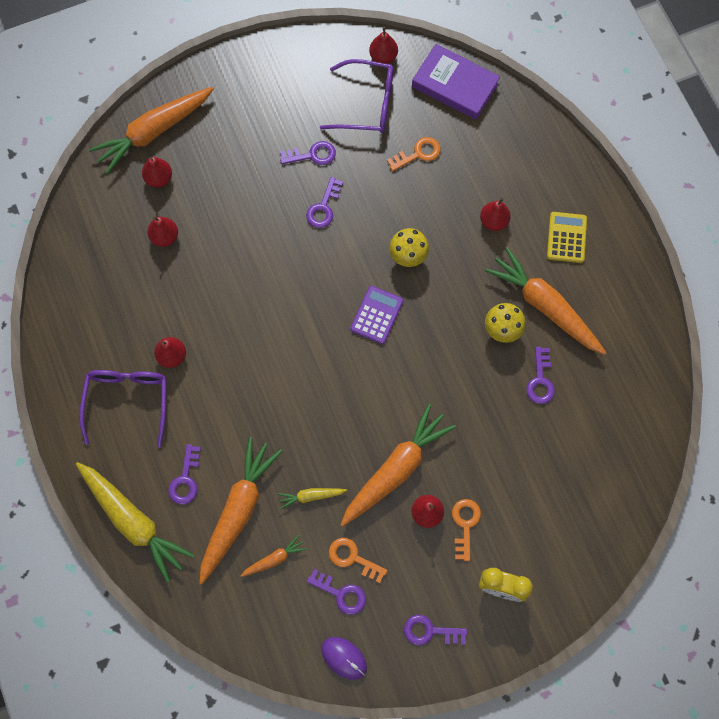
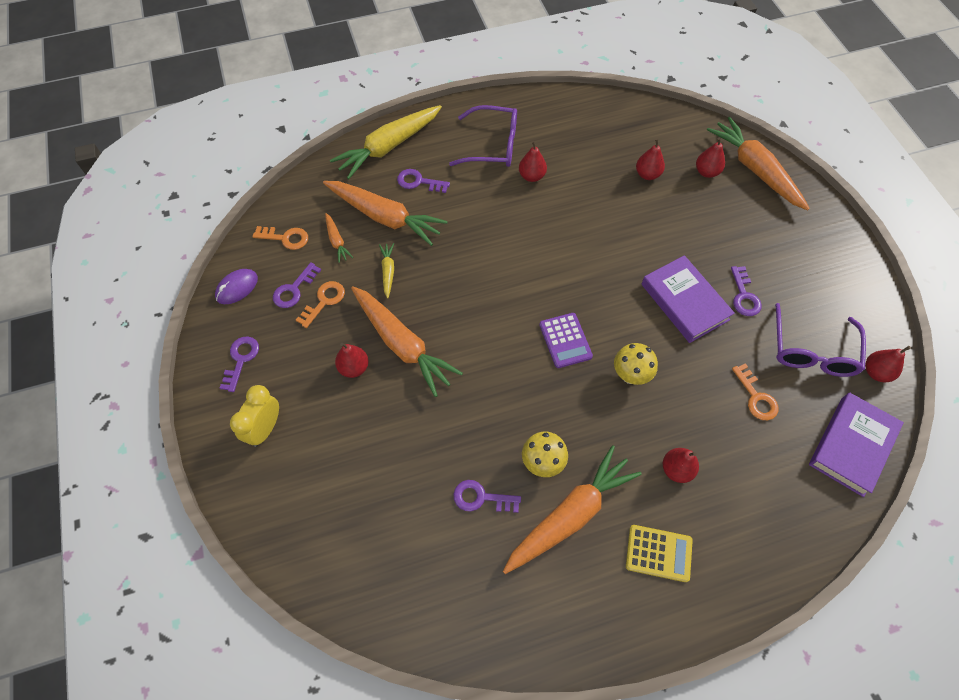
camera: 95 degrees right, 10 degrees down
(323, 207) = (684, 302): purple key -> purple book
(376, 315) = (565, 340): purple calculator -> purple calculator turned 45 degrees clockwise
(465, 525) = (336, 402): orange key -> orange key (285, 238)

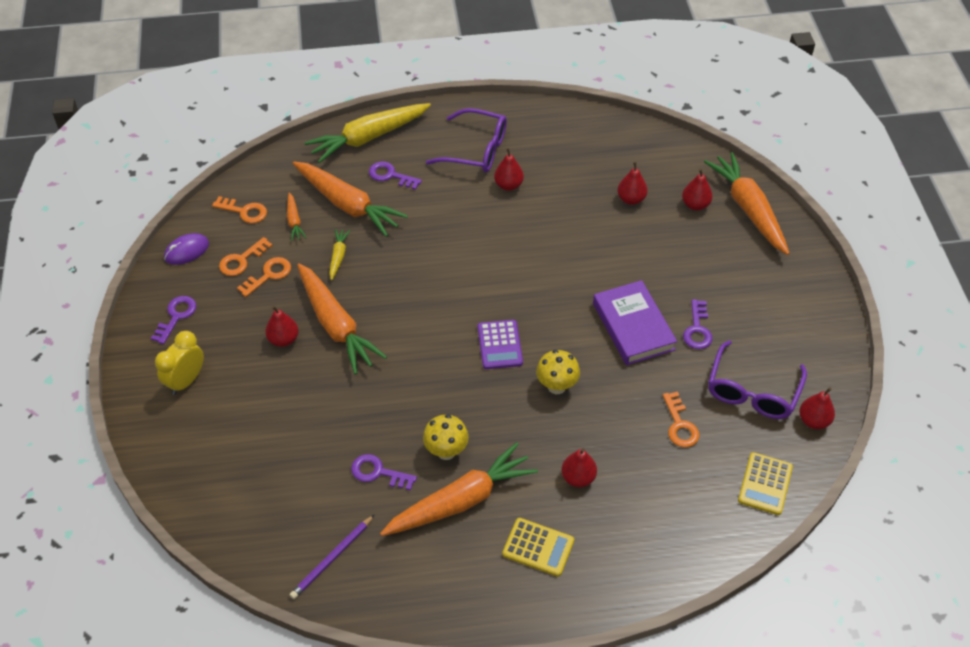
camera: 10 degrees right, 10 degrees down
(294, 289) = (242, 260): purple key -> orange key
(457, 604) = (332, 558): none -> purple pencil
(852, 446) = (765, 484): purple book -> yellow calculator

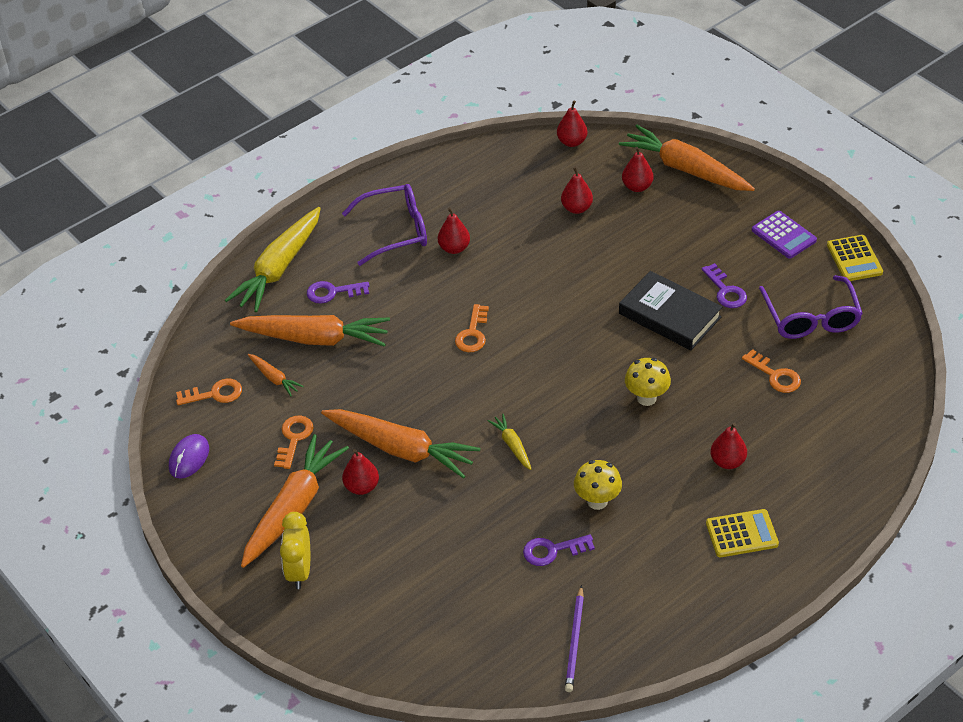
camera: 30 degrees left, 5 degrees down
(176, 316) = (235, 521): purple key -> none
(242, 260) = (254, 439): orange key -> orange key (472, 333)
(338, 257) = (348, 389): yellow carrot -> yellow carrot (512, 445)
(460, 501) = (645, 534): orange carrot -> orange carrot (293, 508)
(499, 345) = (567, 389): purple calculator -> purple calculator (783, 235)
(633, 326) = (669, 315): purple book -> black book
(765, 484) = (880, 386): yellow calculator -> yellow calculator (854, 259)
(813, 421) = (877, 316): red pear -> red pear (572, 142)

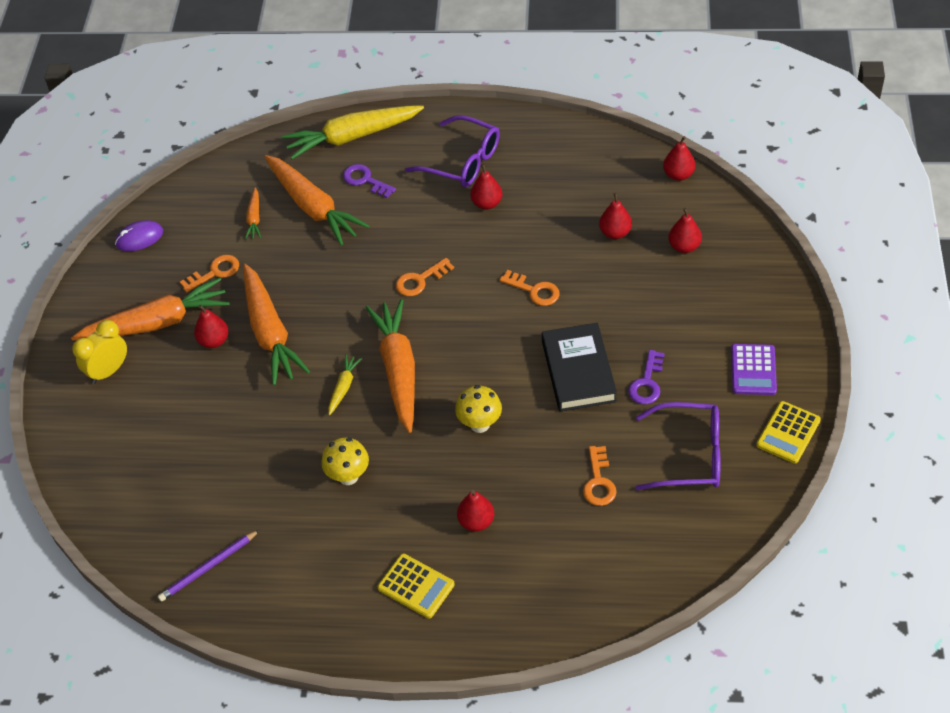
camera: 45 degrees right, 5 degrees up
(214, 394) = (206, 203): orange key -> orange key (534, 290)
(552, 550) = (275, 488): purple key -> none
(686, 169) = (742, 258): orange carrot -> orange carrot (398, 370)
(811, 317) = (688, 455): purple glasses -> purple glasses turned 120 degrees counterclockwise

